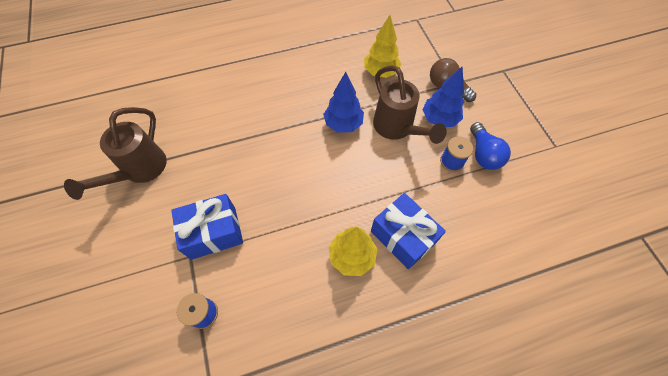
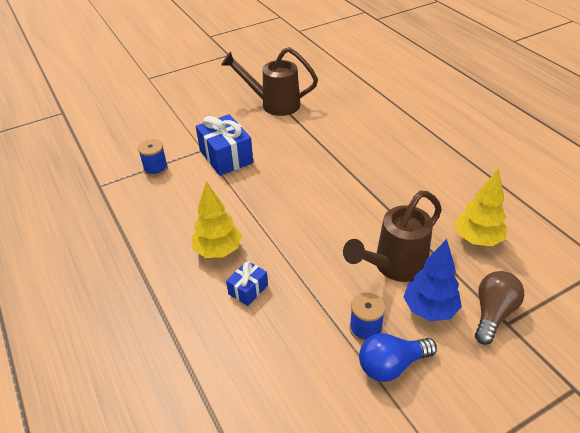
camera: 80 degrees right, 20 degrees down
(343, 124) = (379, 218): blue tree -> none
(403, 236) = (248, 289): blue gift -> blue gift, size x0.53

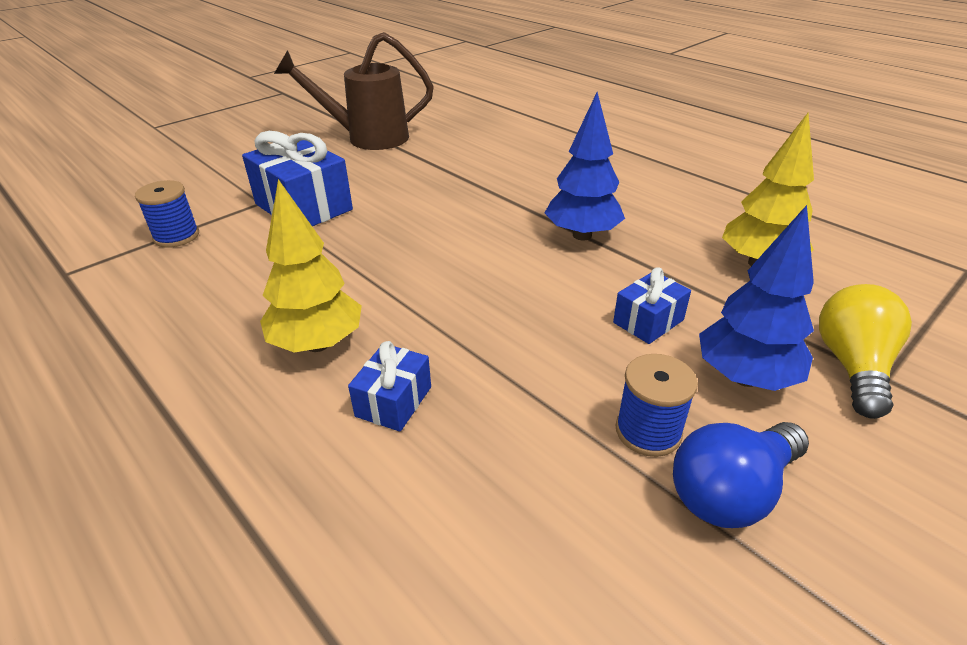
camera: 15 degrees left, 5 degrees down
(380, 202) = (582, 235): none -> blue tree
(393, 267) = (648, 321): brown watering can -> blue gift
(493, 313) = (852, 366): brown light bulb -> yellow light bulb

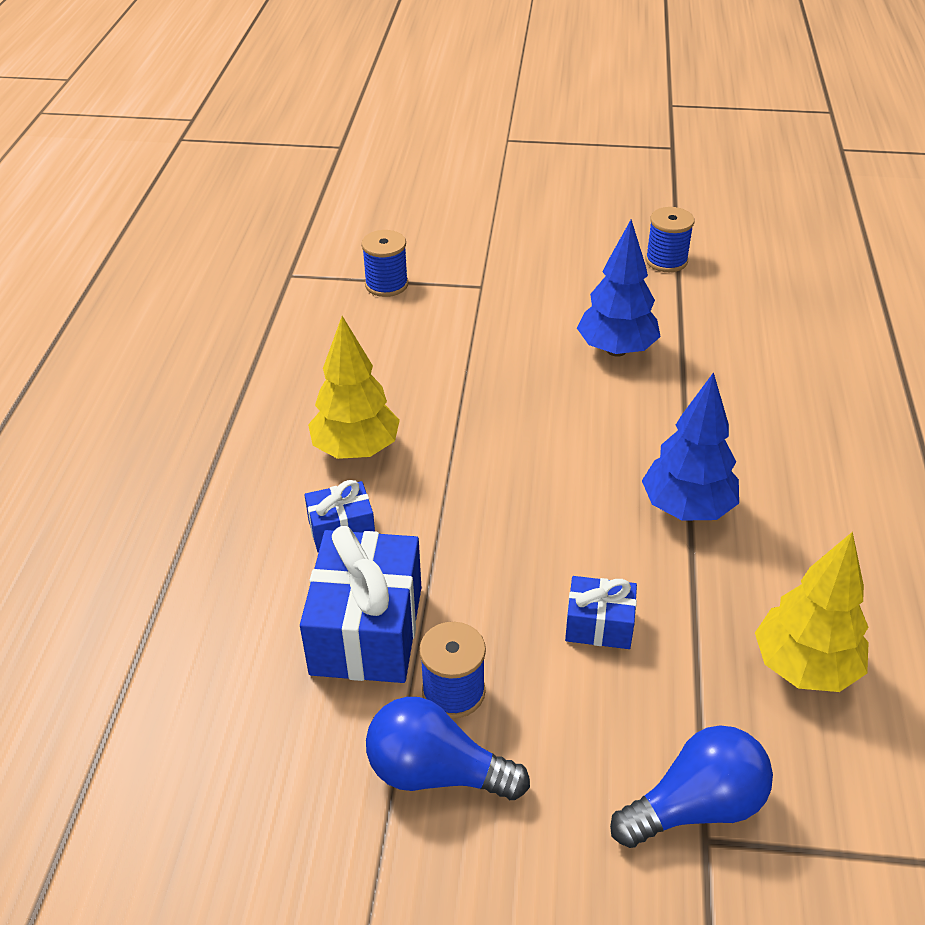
camera: 50 degrees right, 5 degrees up
(304, 207) = (505, 313): blue gift -> blue gift (367, 630)
(367, 138) = (666, 261): brown watering can -> blue spool
(745, 377) = (589, 728): blue tree -> blue tree (616, 350)
(852, 366) = (696, 806): yellow light bulb -> blue light bulb

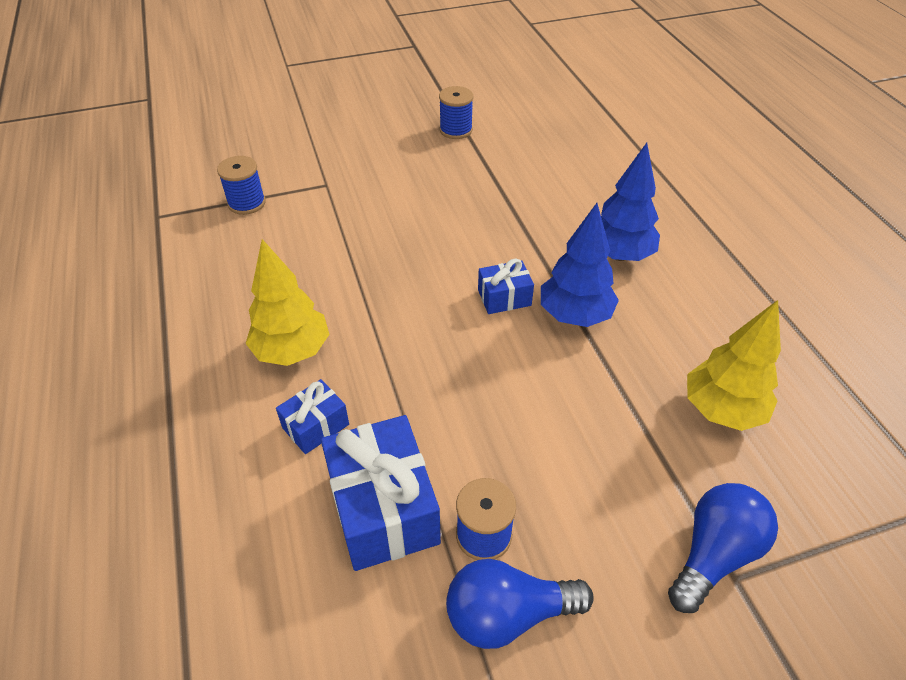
camera: 25 degrees left, 5 degrees up
(599, 625) = (564, 432): blue gift -> blue gift (504, 298)
(616, 350) = (457, 207): blue tree -> blue tree (619, 255)

